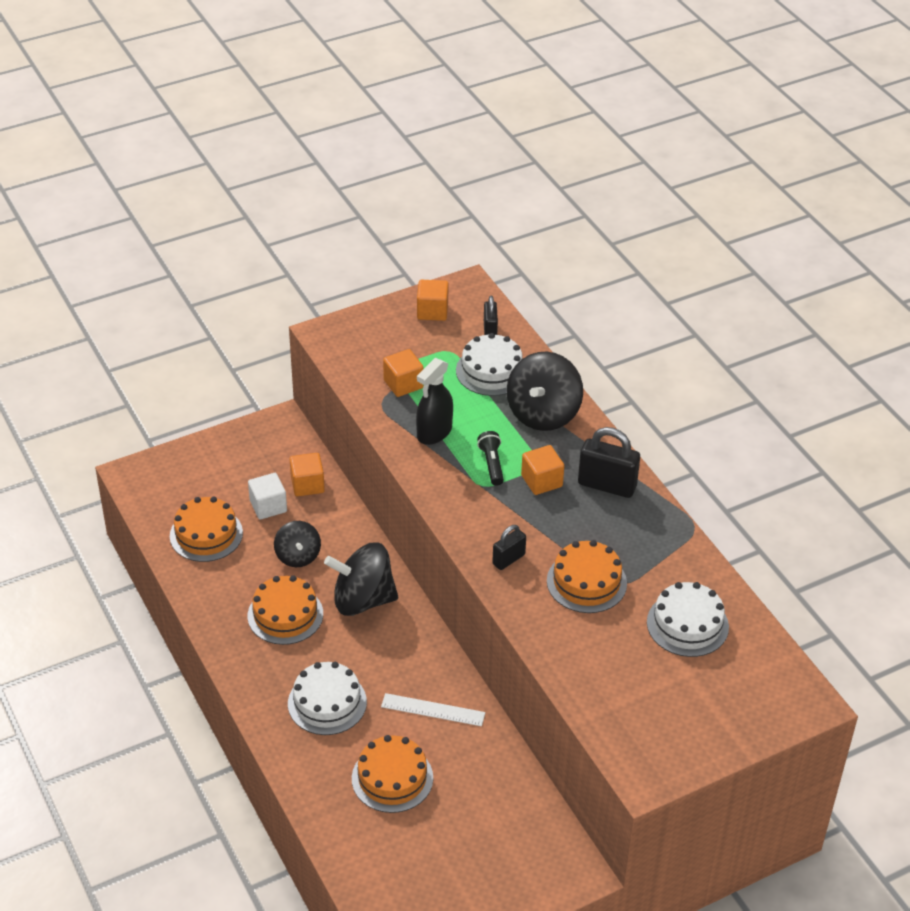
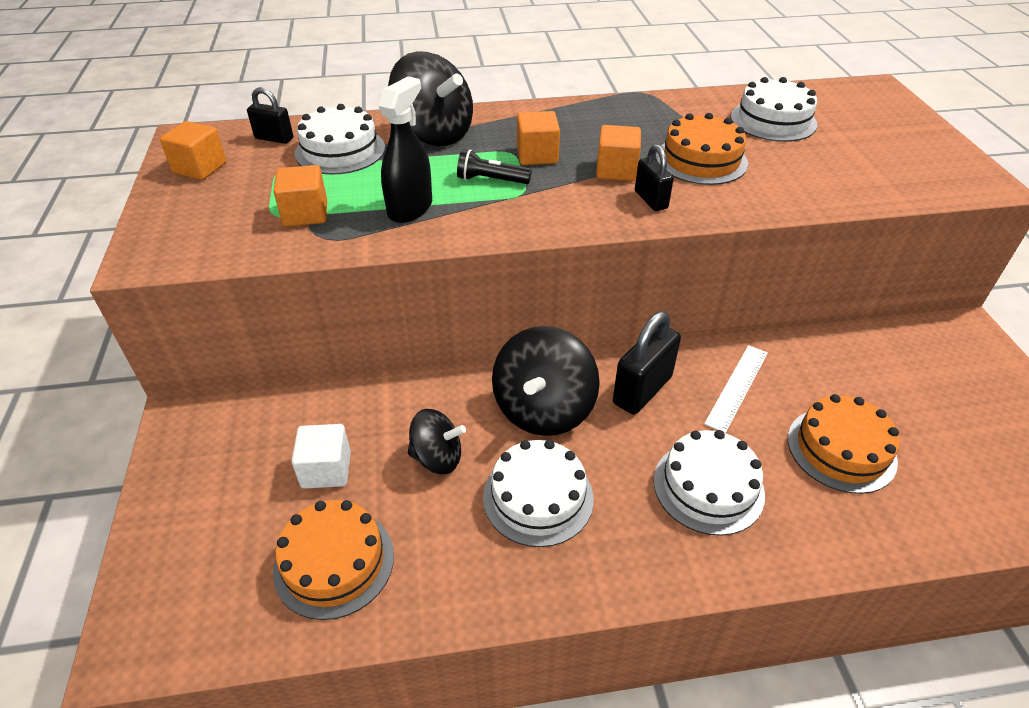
camera: 70 degrees left, 0 degrees up
(285, 615) = (538, 497): orange cake -> white cake
(307, 485) = (315, 417): orange cube -> orange cube (616, 170)
(434, 432) = (410, 208): black spray bottle -> black spray bottle turned 120 degrees counterclockwise
(607, 485) = (564, 122): black padlock -> black padlock (642, 390)

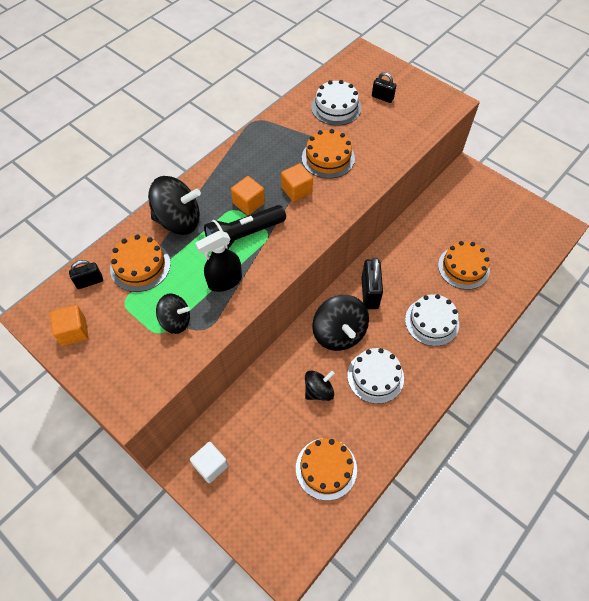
camera: 40 degrees left, 15 degrees up
(305, 214) = (176, 321): orange cube -> black spinning top
(326, 469) = (278, 434): white cube -> white cube (211, 465)
(340, 150) = (140, 266): white cake -> orange cake
(410, 208) = (224, 281): black spray bottle -> black spray bottle turned 105 degrees counterclockwise
(491, 180) = (244, 235): black flashlight -> black flashlight, size x1.81
(651, 200) = (329, 201): black padlock -> black padlock (382, 98)
(737, 387) = (404, 264): white ruler -> none

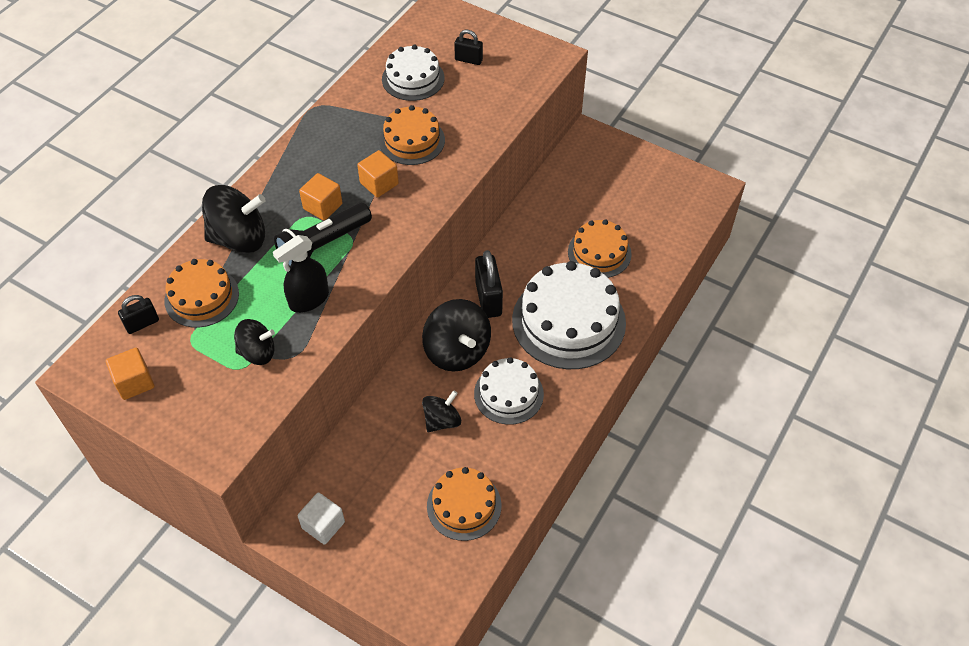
camera: 10 degrees left, 5 degrees down
(432, 321) = (568, 321): white cake -> white cake, size x1.71

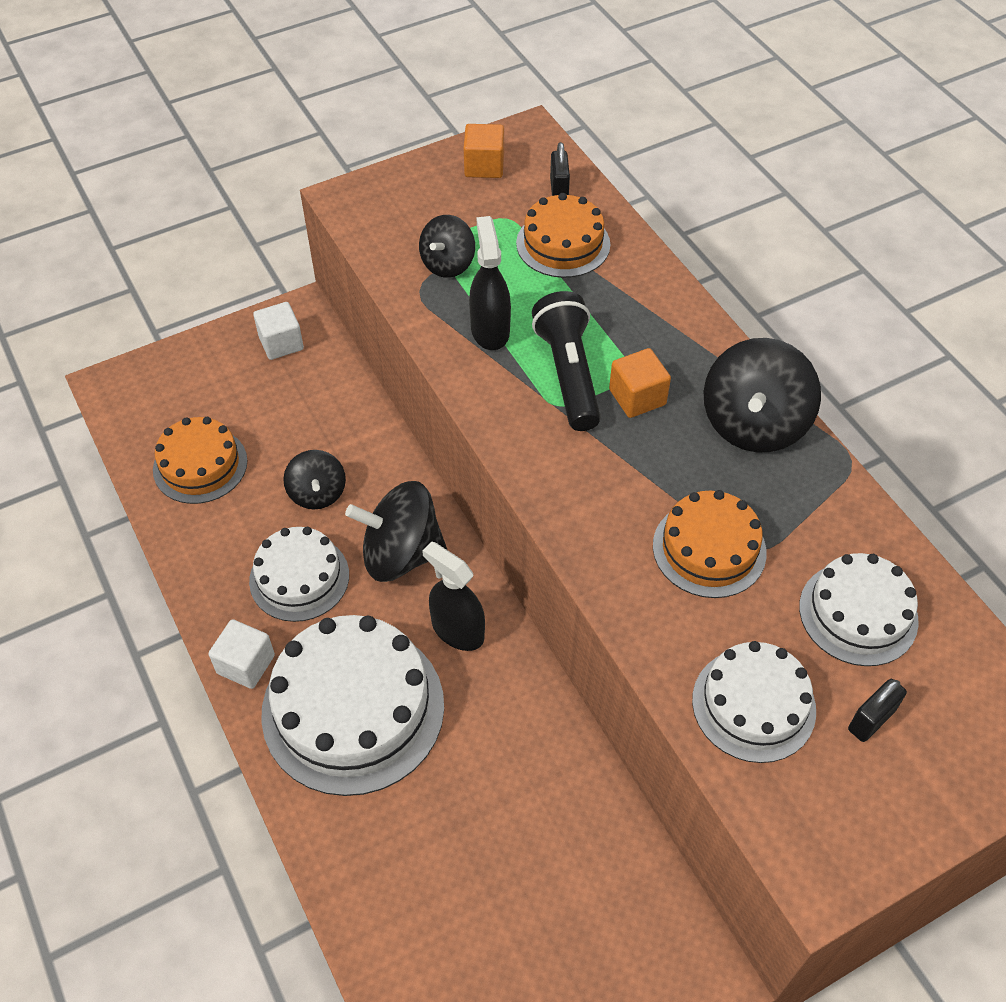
camera: 120 degrees right, 0 degrees up
(239, 238) = (634, 301): black spinning top -> black spinning top (753, 424)
(379, 183) = (642, 473): orange cube -> none
(488, 299) = (457, 630): black padlock -> black spray bottle
(490, 97) = (753, 704): none -> white cake
(581, 386) = (246, 664): none -> white cube
(599, 253) = (442, 825): orange cake -> none

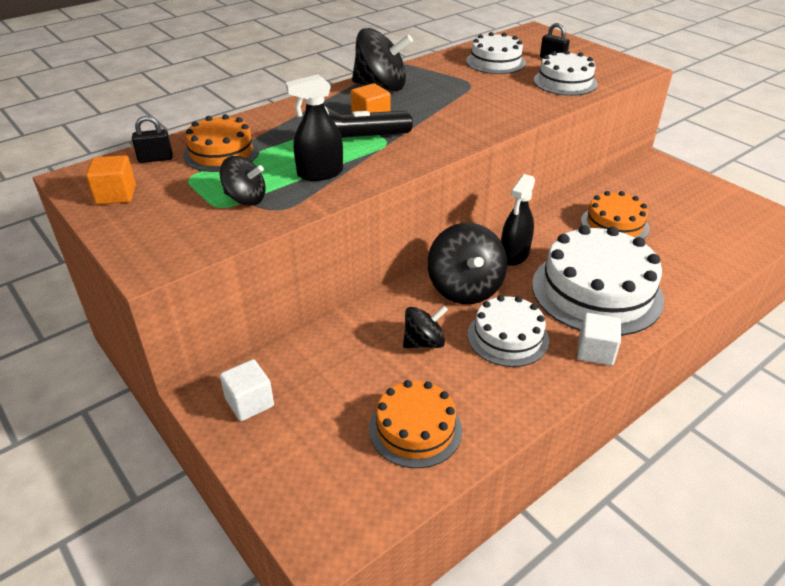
camera: 100 degrees left, 15 degrees down
(709, 549) = (477, 94): orange cake -> orange cake (614, 225)

